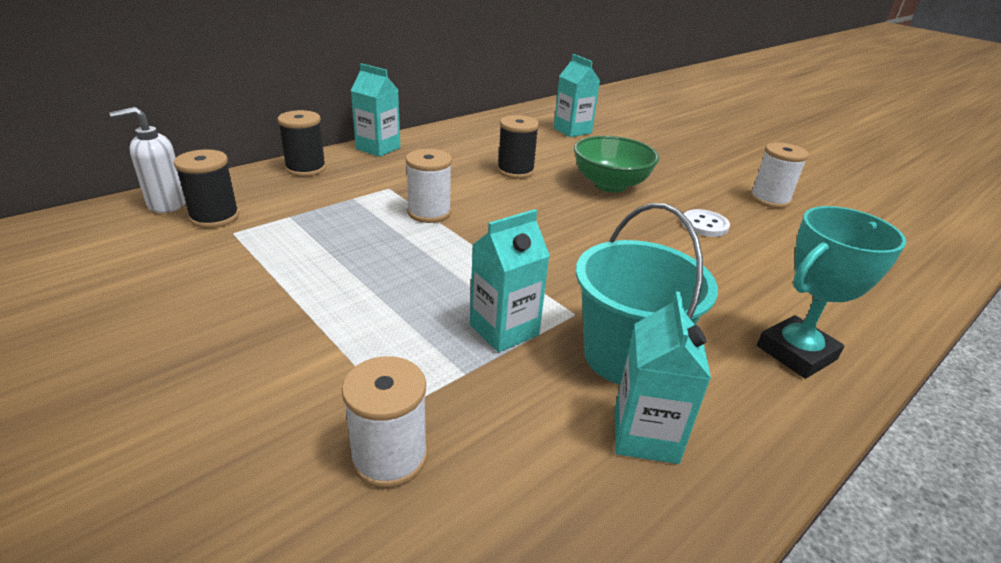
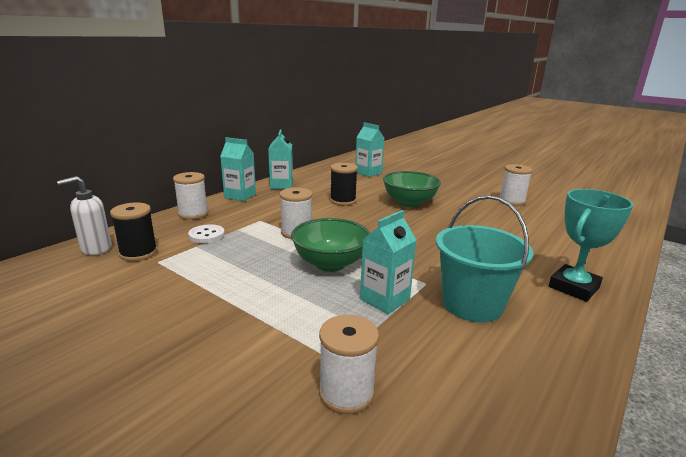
camera: 10 degrees left, 10 degrees down
(306, 169) = (193, 214): black spool -> white spool
(453, 265) = (330, 263): none -> green bowl
(645, 435) = (509, 350): turquoise carton -> turquoise carton (281, 185)
(704, 225) = (480, 220): white button -> white button (206, 235)

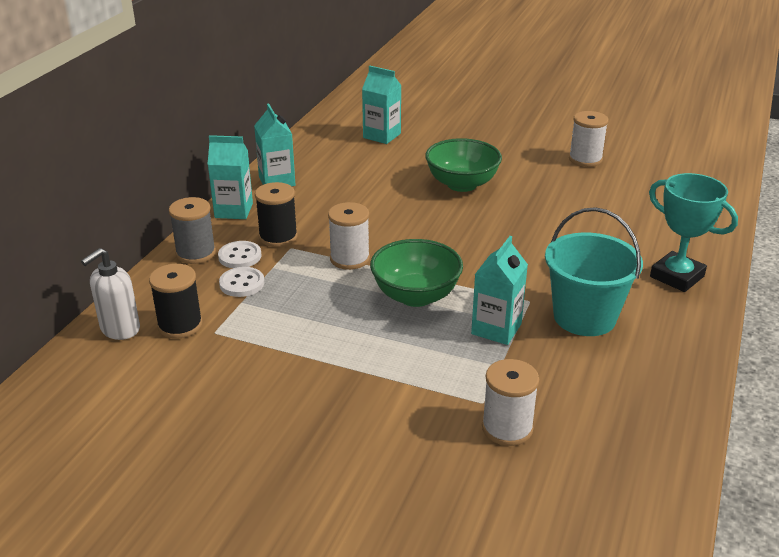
camera: 15 degrees left, 10 degrees up
(193, 214) = (196, 253): white spool -> grey spool
(220, 220) = (240, 256): none -> white button
(343, 201) = (376, 195): black spool -> black spool (278, 237)
(573, 287) = (677, 276): turquoise trophy -> turquoise trophy turned 75 degrees counterclockwise

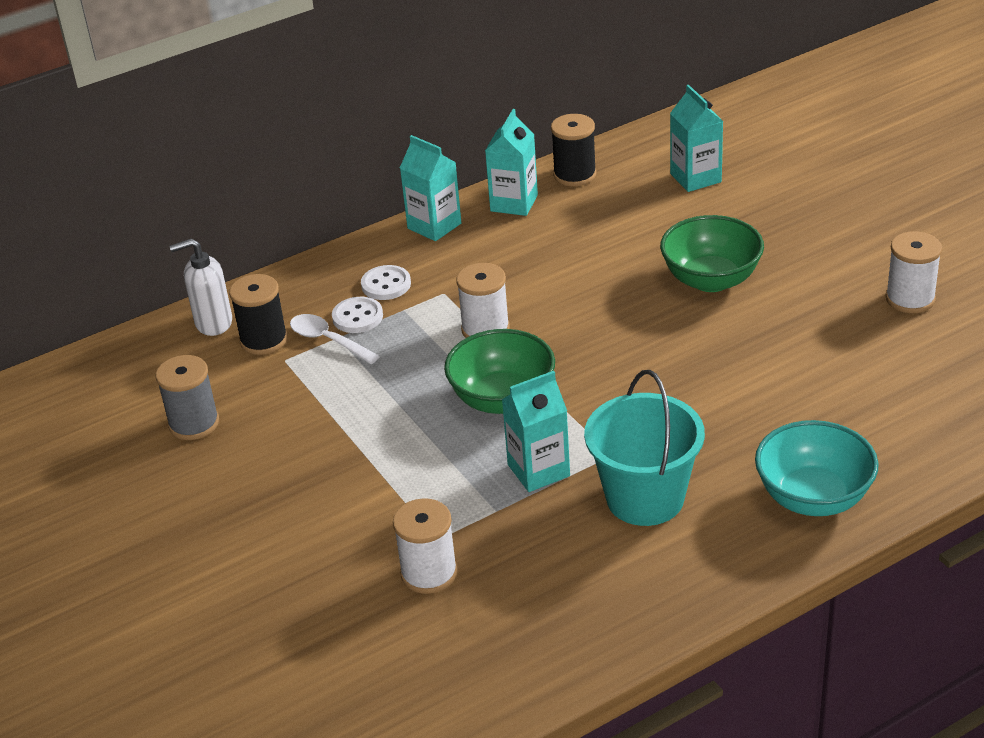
camera: 40 degrees right, 5 degrees up
(196, 253) = (350, 265): grey spool -> grey spool (194, 424)
(236, 306) = (328, 340): none -> white spoon
(278, 237) = (444, 275): black spool -> black spool (574, 175)
(677, 276) = (813, 498): turquoise trophy -> turquoise bowl

